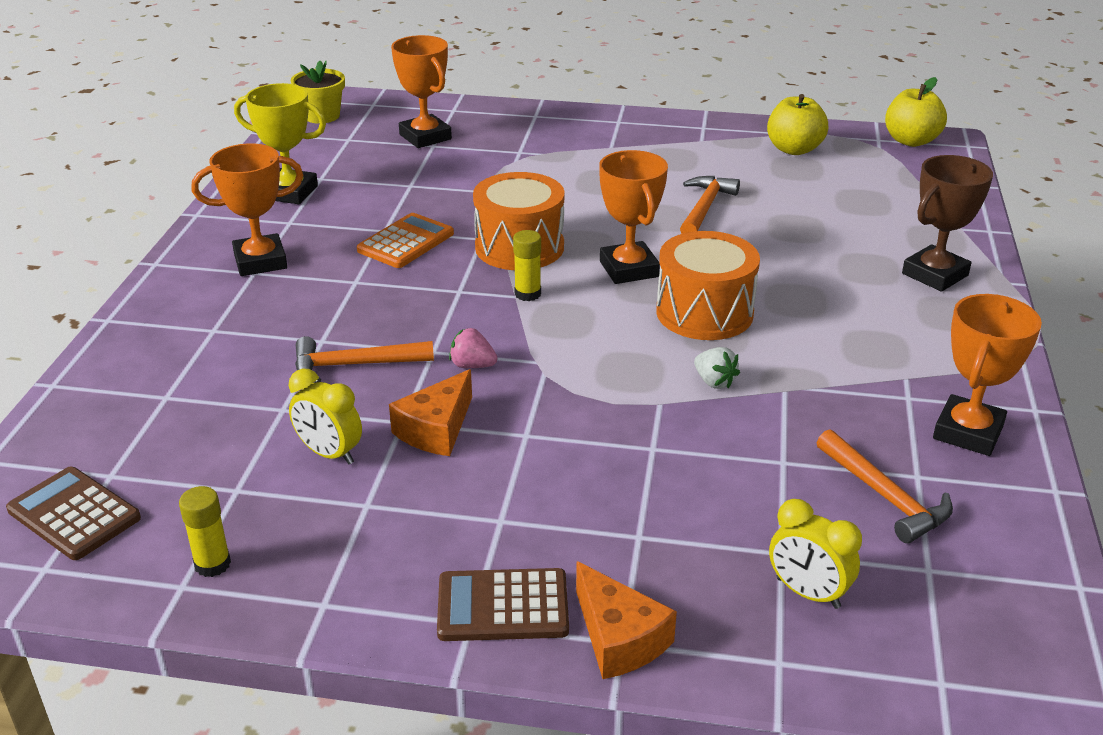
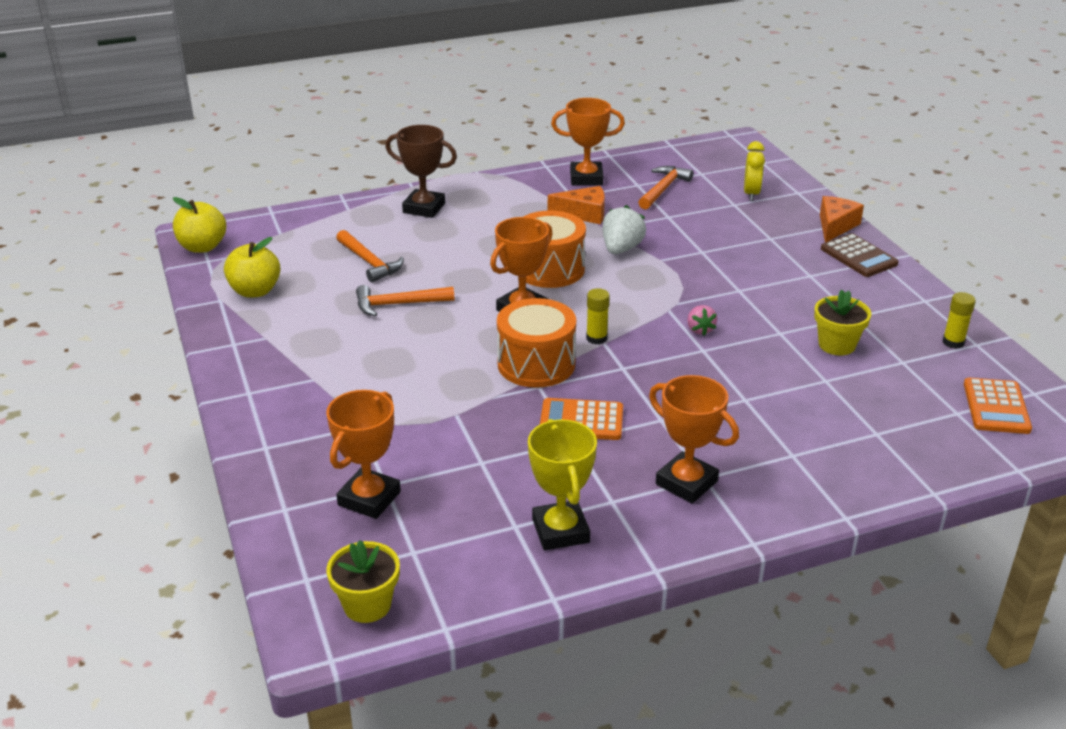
camera: 120 degrees left, 0 degrees up
(74, 514) = (996, 407): brown calculator -> orange calculator
(329, 454) = (836, 345): yellow clock -> yellow flower pot
(355, 365) = (753, 373): orange hammer -> orange hammer (369, 262)
(436, 429) = (771, 319): orange cheese -> orange cheese (584, 214)
(714, 382) = (621, 249): white strawberry -> white strawberry, size x1.64

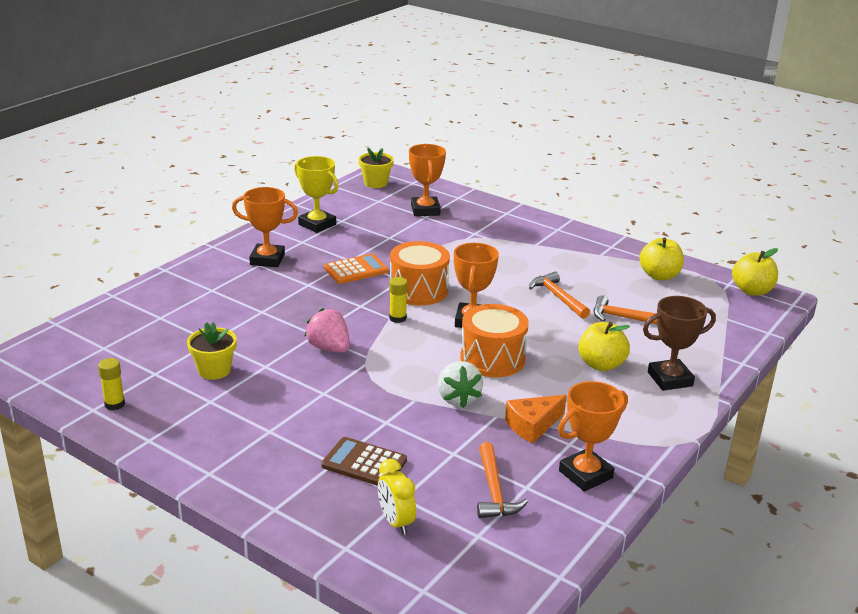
camera: 145 degrees right, 5 degrees down
(399, 304) = (558, 297): orange hammer -> orange hammer turned 75 degrees counterclockwise
(461, 235) = (601, 364): none -> yellow apple
(700, 330) = (329, 348): pink strawberry -> pink strawberry, size x1.64
(835, 226) = (274, 506): orange cheese -> none
(858, 256) = (231, 471): brown calculator -> brown calculator (364, 463)
(996, 407) = (73, 360): orange calculator -> none

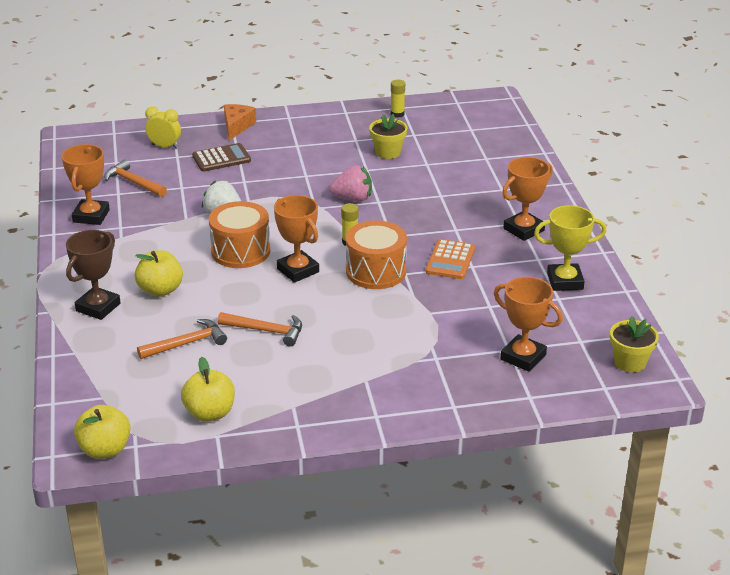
camera: 135 degrees right, 5 degrees up
(532, 425) = (156, 225): orange cheese -> orange cheese (237, 126)

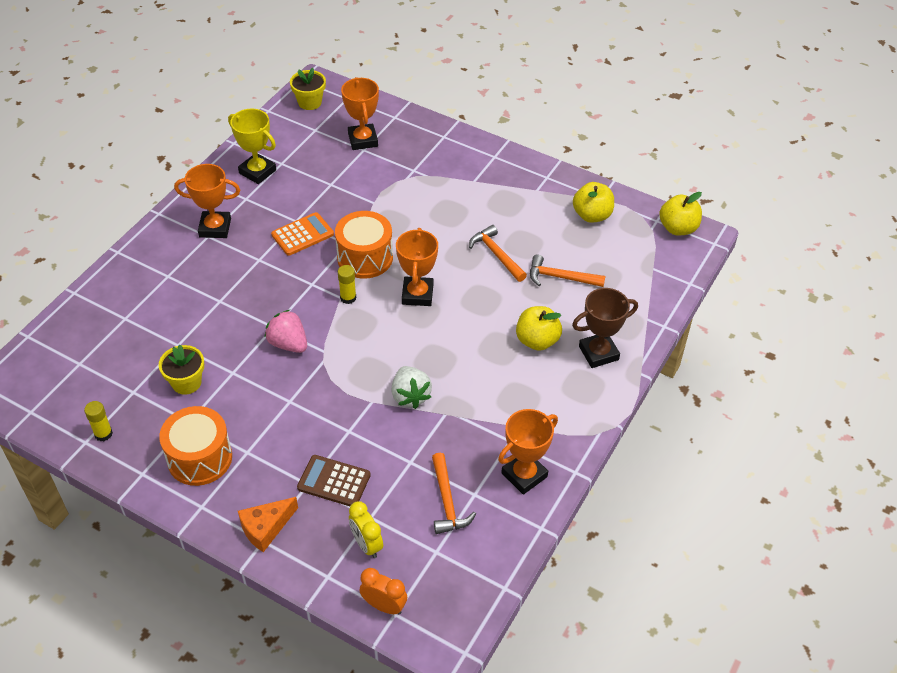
camera: 140 degrees left, 15 degrees up
(124, 132) = (384, 606): none -> orange clock
(240, 251) = (439, 342): orange drum -> orange drum (200, 458)

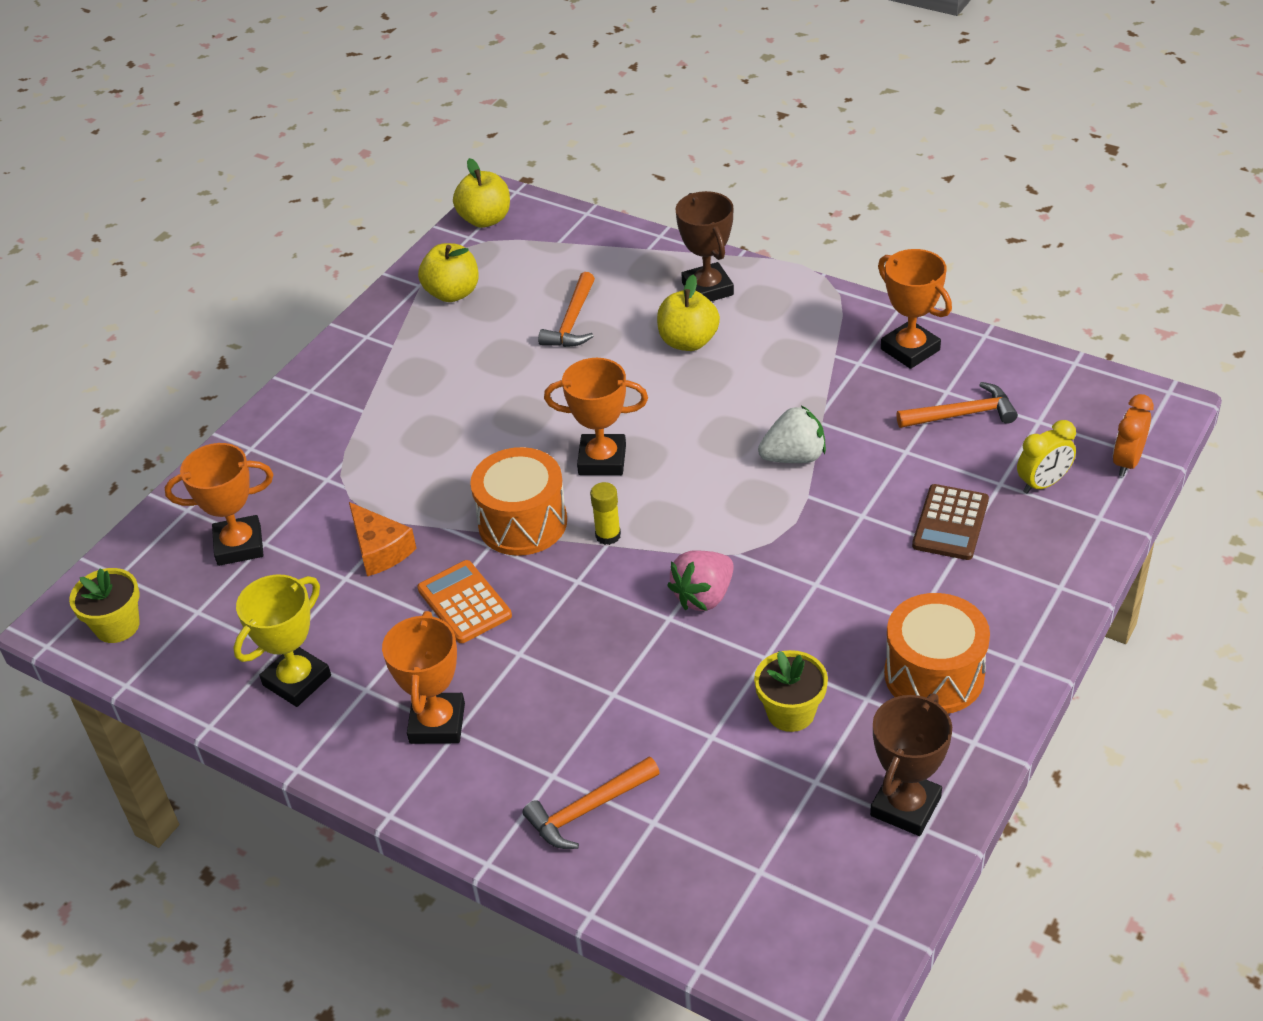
camera: 85 degrees left, 5 degrees down
(103, 434) = (905, 806): yellow glue stick -> brown trophy
(266, 528) = (1039, 586): orange cheese -> orange cheese (380, 549)
(496, 255) = (525, 382): orange hammer -> orange hammer (588, 809)

